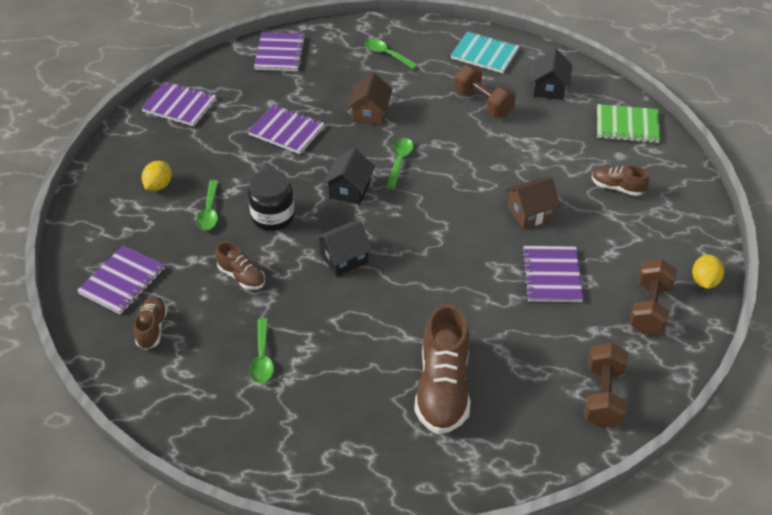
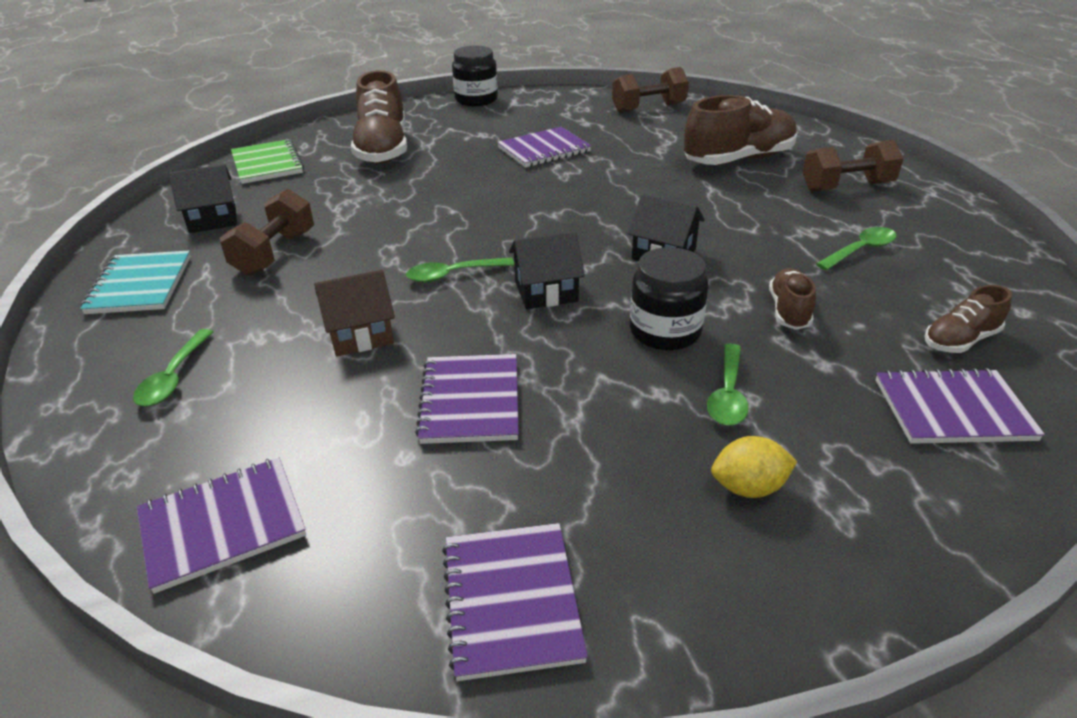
camera: 120 degrees left, 10 degrees down
(209, 211) = (728, 394): green spoon -> green spoon turned 135 degrees clockwise
(530, 213) = (466, 177): brown house -> none
(617, 187) = (383, 149): brown shoe -> brown shoe, size x1.90
(649, 308) = (533, 110): brown dumbbell -> brown dumbbell (846, 187)
(704, 281) = (476, 100): yellow lemon -> black jar

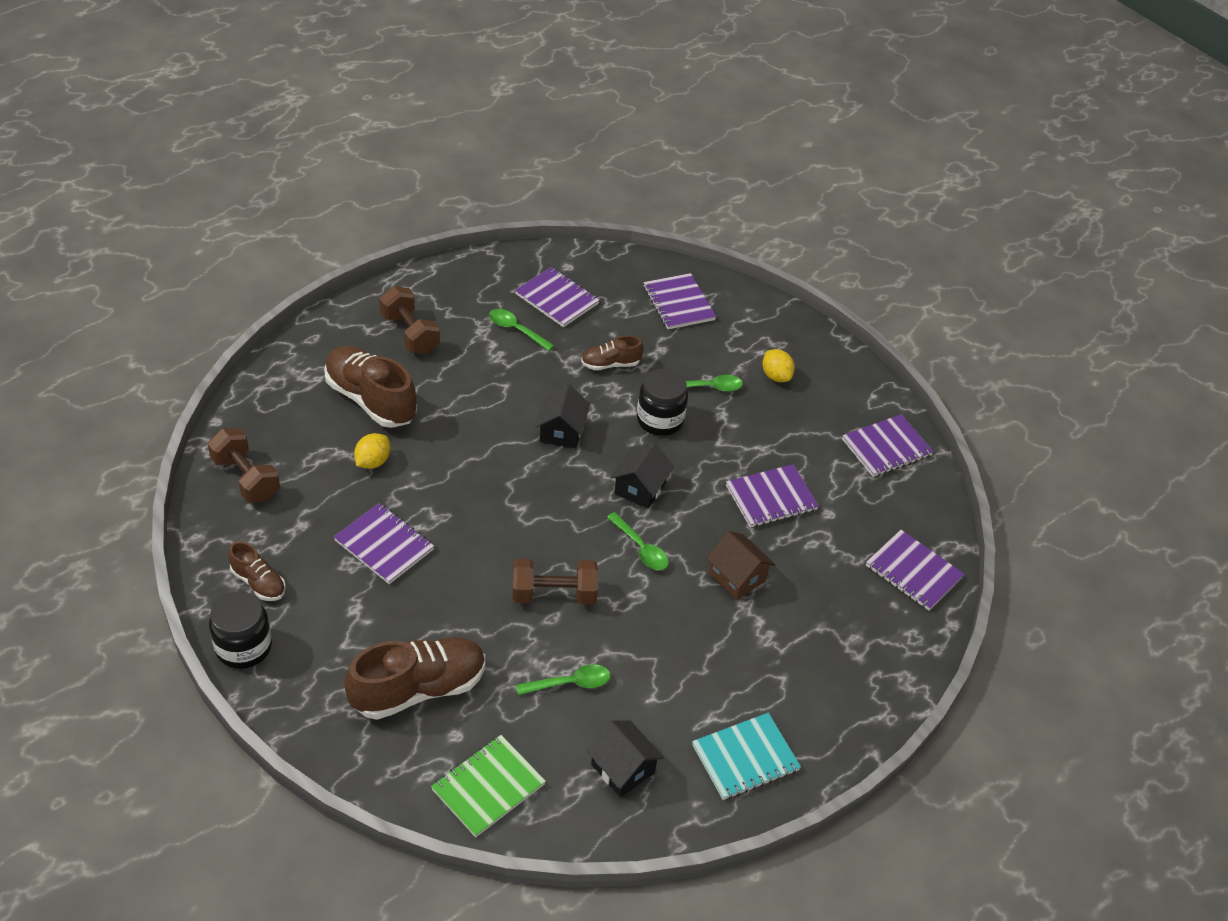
camera: 115 degrees left, 10 degrees up
(174, 377) = (829, 663): green spoon -> green spoon (570, 683)
(274, 253) = (659, 683): brown dumbbell -> brown dumbbell (554, 594)
(546, 291) = (640, 488): black house -> black house turned 60 degrees clockwise
(650, 153) = (373, 462): none -> yellow lemon
(936, 290) = (557, 299): none -> purple notebook
(960, 340) = (611, 294): brown shoe -> brown shoe (258, 582)

